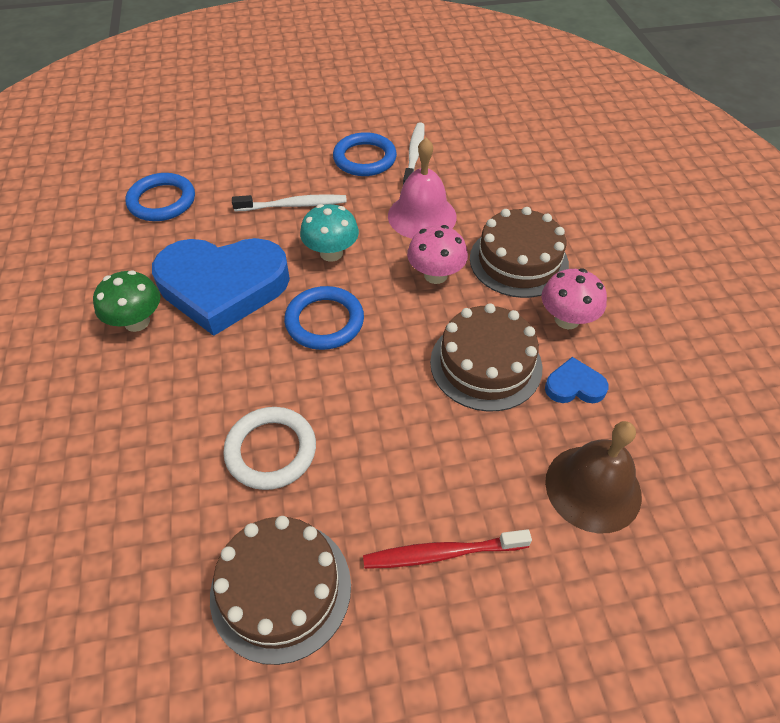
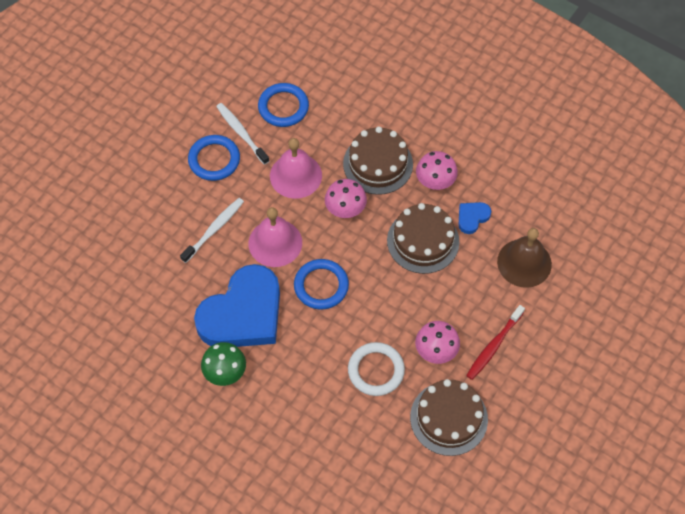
camera: 45 degrees left, 10 degrees up
(162, 201) = (131, 293): blue ring -> blue ring (283, 107)
(331, 253) = (275, 243): turquoise mushroom -> pink bell
(363, 492) = (436, 351): none -> pink mushroom

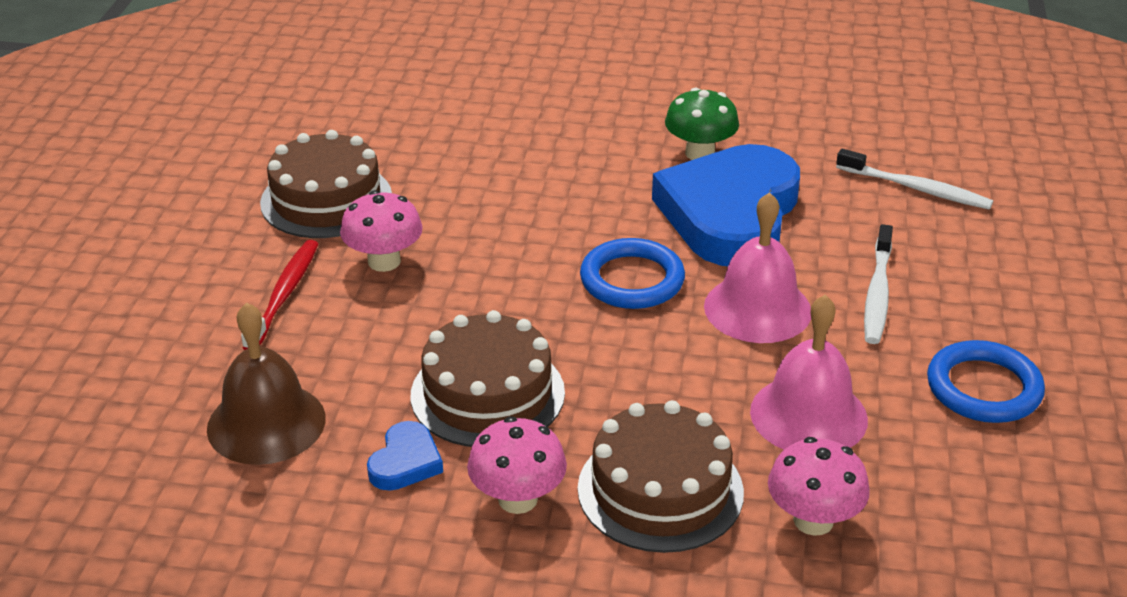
camera: 155 degrees right, 25 degrees down
(241, 133) = (980, 449): white toothbrush -> white toothbrush (916, 188)
(283, 107) = (944, 527): blue ring -> none
(345, 209) = (670, 394): pink mushroom -> pink mushroom (813, 520)
(376, 370) = (471, 215): white ring -> none

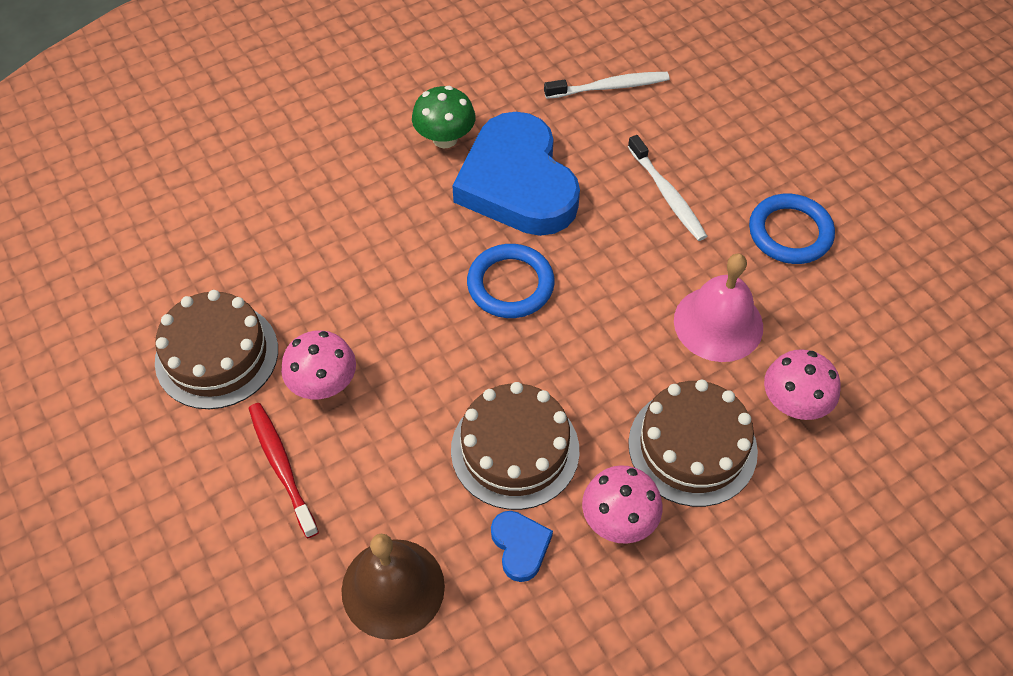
camera: 40 degrees left, 20 degrees up
(757, 308) = (610, 256): pink bell -> none

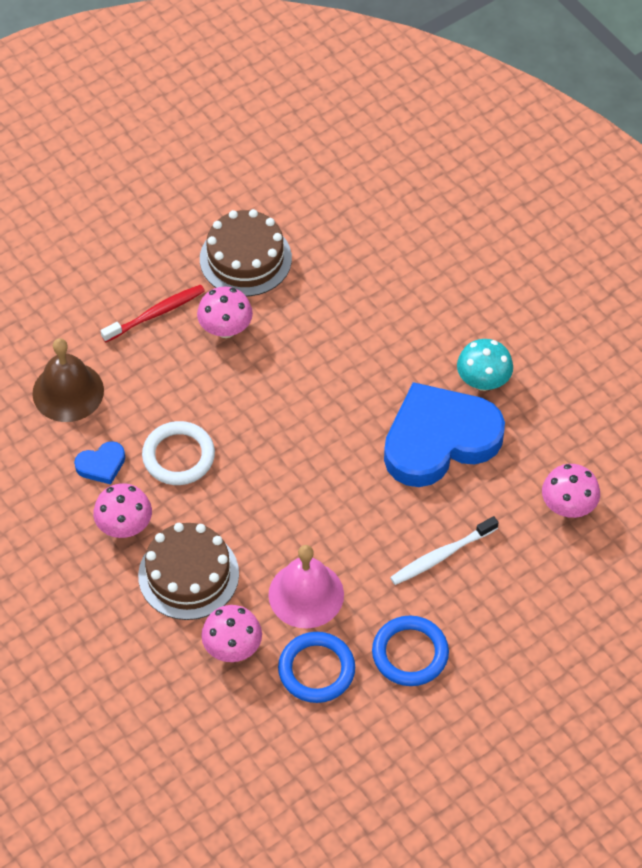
camera: 85 degrees right, 0 degrees up
(445, 138) = (483, 381): green mushroom -> turquoise mushroom
(510, 284) = (330, 442): blue ring -> blue ring (316, 670)
(515, 449) = (178, 456): brown cake -> white ring
(609, 87) = (568, 506): white toothbrush -> pink mushroom

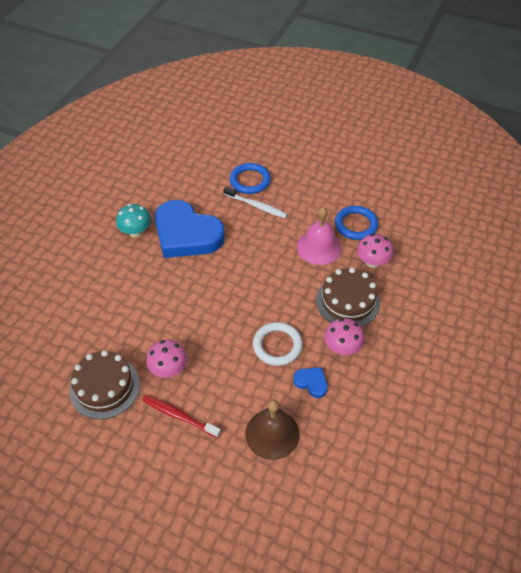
camera: 120 degrees left, 5 degrees down
(410, 653) = (318, 196): blue ring -> blue ring (250, 180)
(568, 506) = (194, 172): pink mushroom -> none

